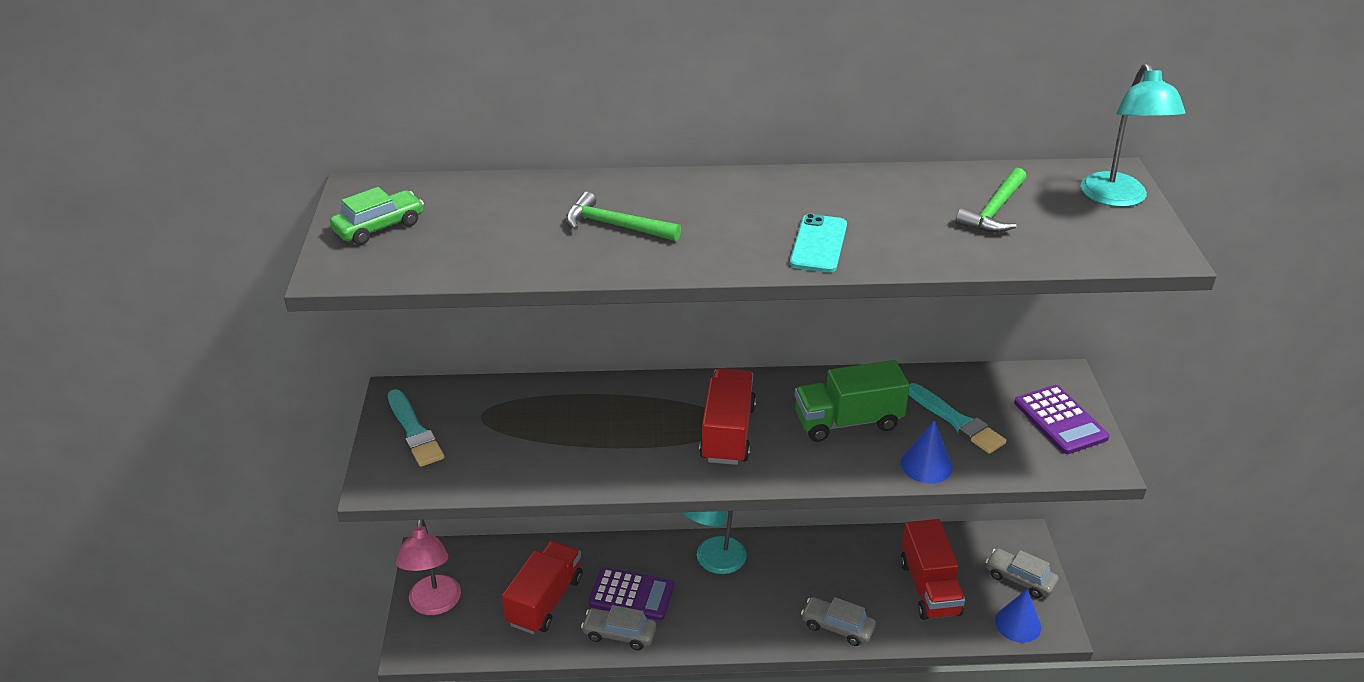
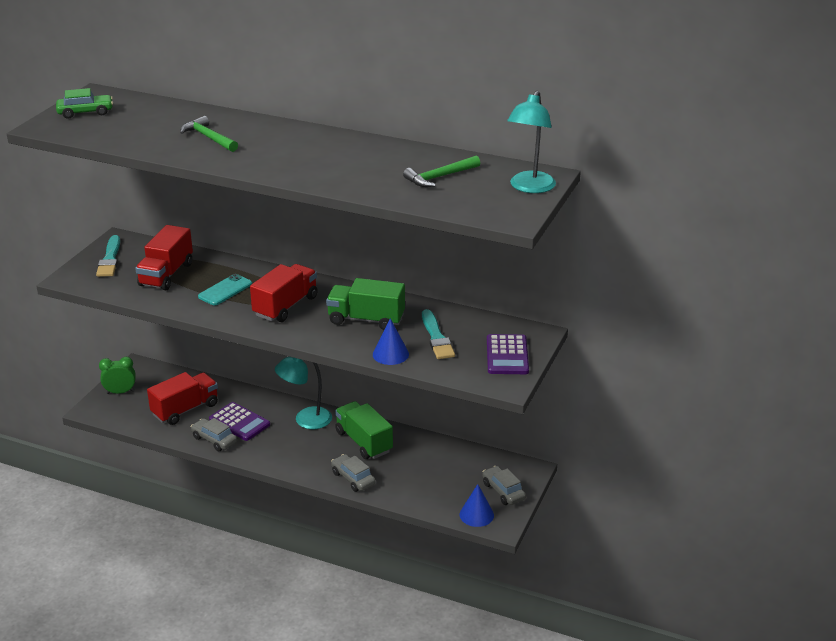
camera: 25 degrees right, 5 degrees down
(434, 605) = (120, 392): pink lamp -> green clock
(808, 568) = (364, 442): none -> green truck
(818, 244) = (310, 170): turquoise phone -> turquoise phone (225, 290)
(929, 588) = (435, 477): red truck -> red truck (166, 274)

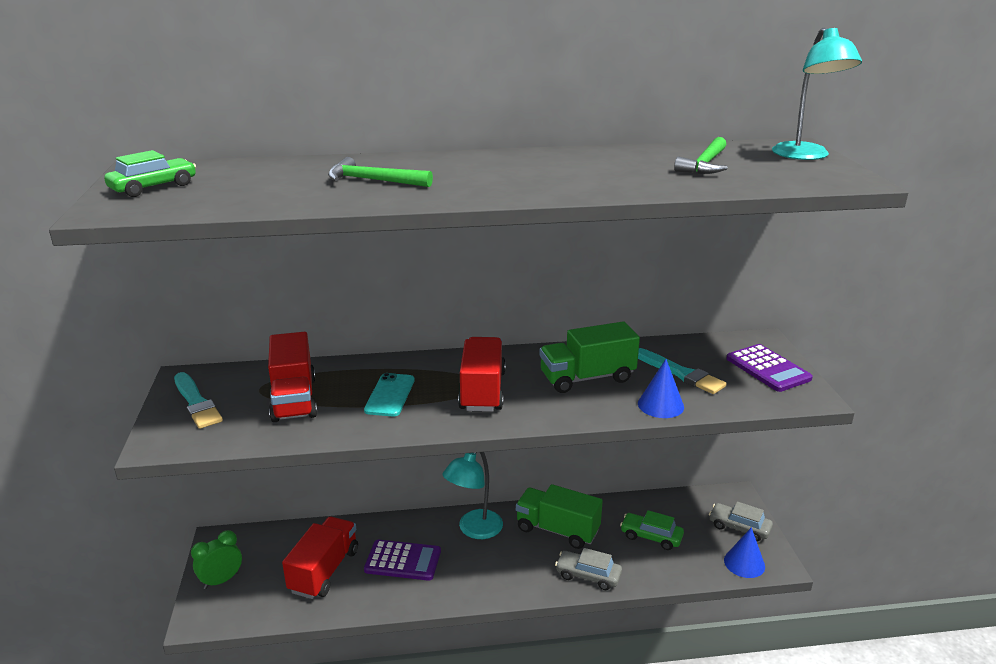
camera: 30 degrees left, 5 degrees down
(214, 440) = (392, 594): grey car -> none
(427, 471) = (651, 537): none -> green car

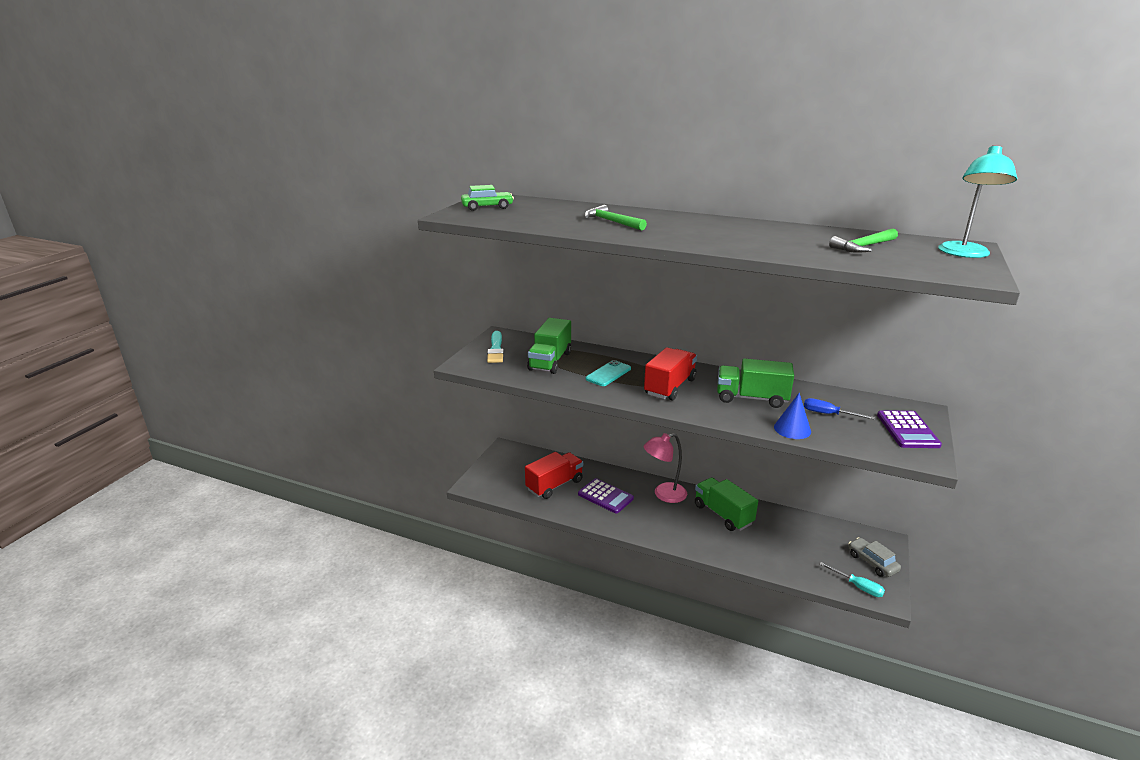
camera: 30 degrees right, 0 degrees up
(221, 580) = (494, 470): green clock -> none
(294, 399) = (550, 361): red truck -> green truck
(474, 530) = (664, 494): turquoise lamp -> pink lamp
(588, 576) = (725, 549): grey car -> none
(651, 537) = (792, 543): green car -> none
(680, 373) = (828, 414): turquoise brush -> blue screwdriver
(744, 563) = (858, 586): blue cone -> turquoise screwdriver

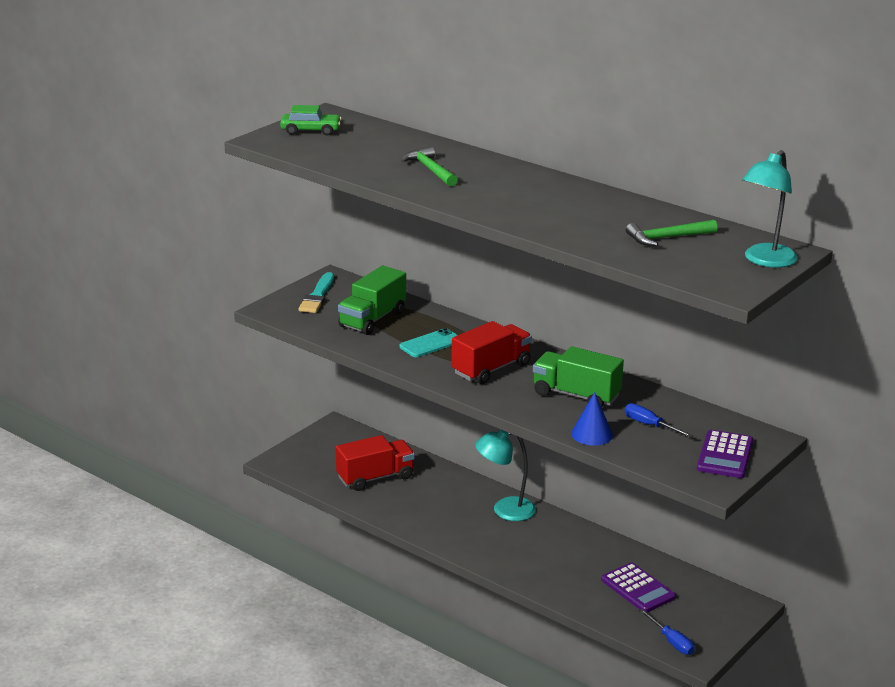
camera: 15 degrees right, 0 degrees up
(605, 496) = (431, 500): purple calculator -> purple calculator (638, 588)
(664, 494) = (505, 510): pink lamp -> turquoise lamp
(723, 514) = (564, 543): green truck -> none
(858, 586) = (671, 641): turquoise screwdriver -> blue screwdriver
(872, 562) = (710, 622): grey car -> none

